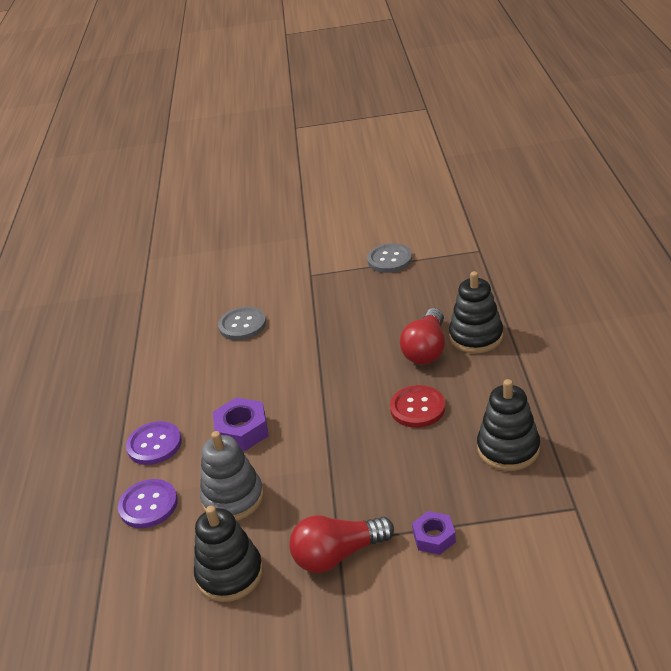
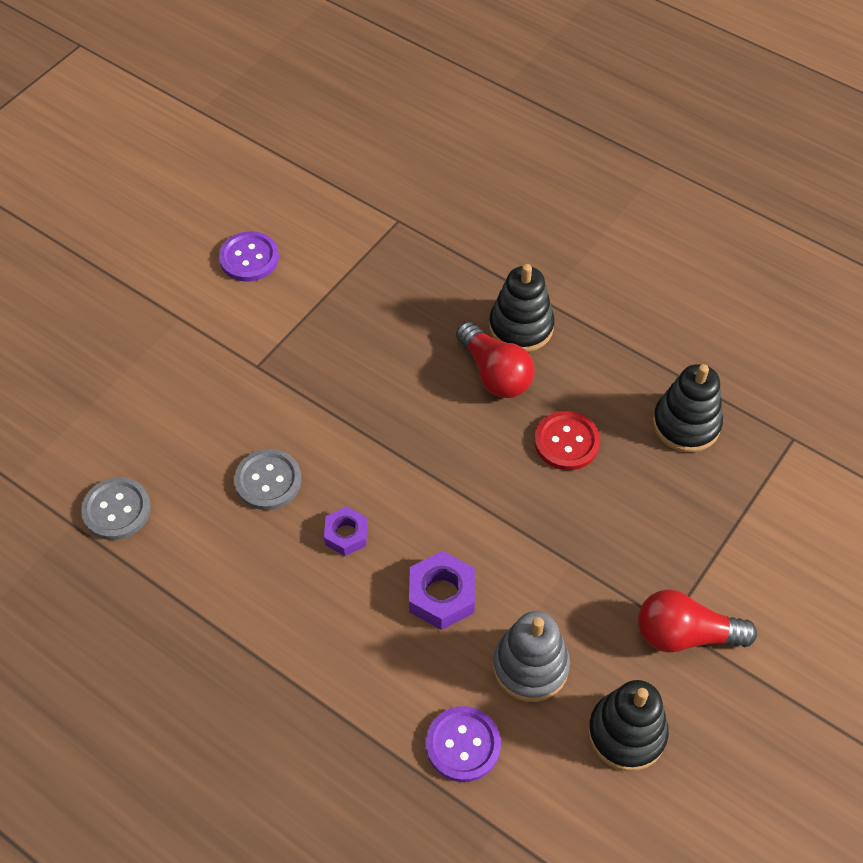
camera: 55 degrees left, 20 degrees up
(154, 444) = (375, 684): purple button -> purple button (249, 258)
(338, 555) = (685, 634): red light bulb -> red light bulb turned 75 degrees clockwise
(389, 260) = (320, 290): grey button -> grey button (116, 510)
(434, 537) = (732, 552): purple nut -> purple nut (346, 534)

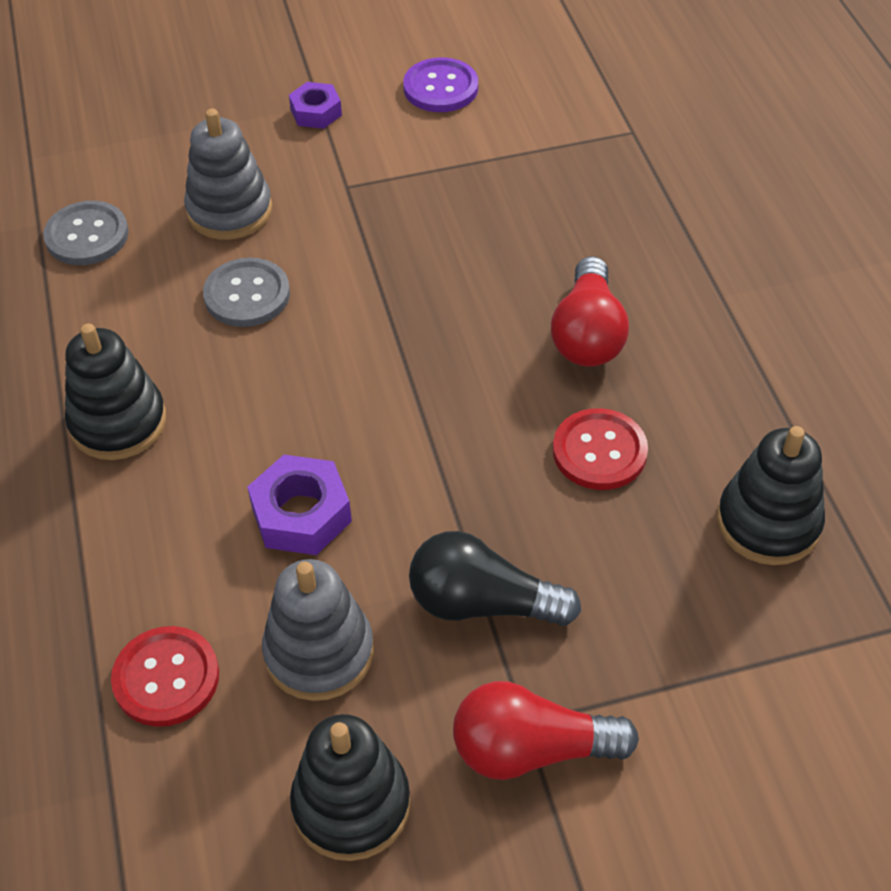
camera: 40 degrees right, 5 degrees down
(197, 430) = (229, 210): none -> grey stacking toy
(346, 534) = (268, 391): purple nut -> purple nut (316, 112)
(463, 745) = (166, 678): purple button -> red button
(521, 327) = (666, 305): black stacking toy -> black stacking toy (118, 422)
(588, 574) = (482, 603): none -> black light bulb
(685, 634) = (531, 749): red light bulb -> red light bulb turned 45 degrees counterclockwise

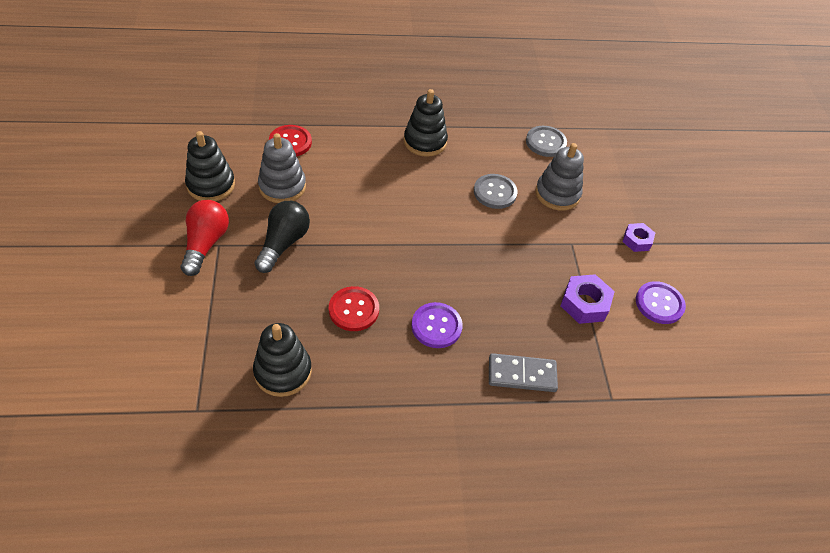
camera: 95 degrees right, 0 degrees up
(301, 514) = (354, 192): purple nut -> purple nut (584, 303)
(587, 334) = (436, 326): red light bulb -> purple button
(634, 224) = (522, 374): none -> grey domino

